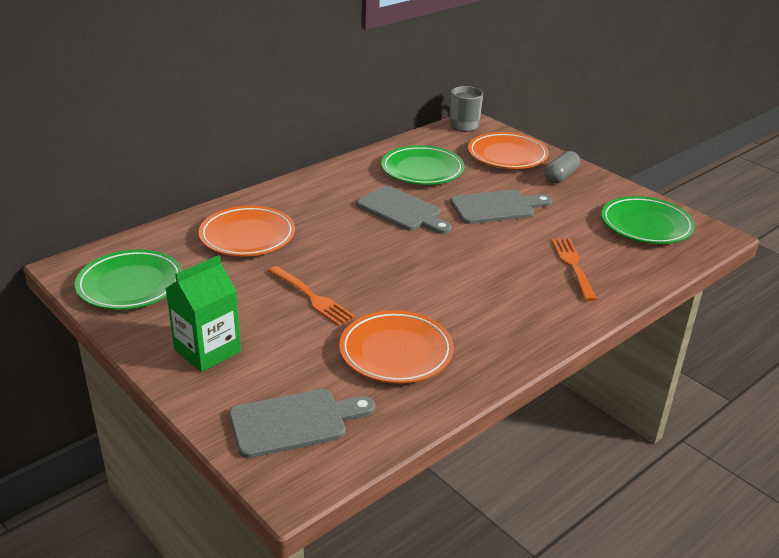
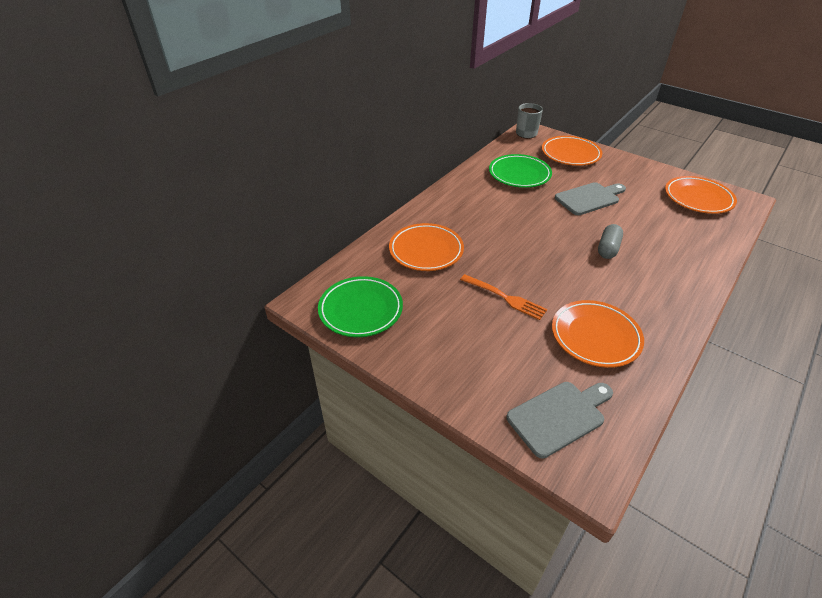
camera: 10 degrees left, 10 degrees up
(207, 351) = (455, 361): green carton -> none
(402, 211) = (525, 211): grey cutting board -> none
(561, 176) = (617, 166): grey capsule -> grey capsule (608, 248)
(573, 266) = (671, 240): orange fork -> none
(646, 225) = (698, 198): green plate -> orange plate

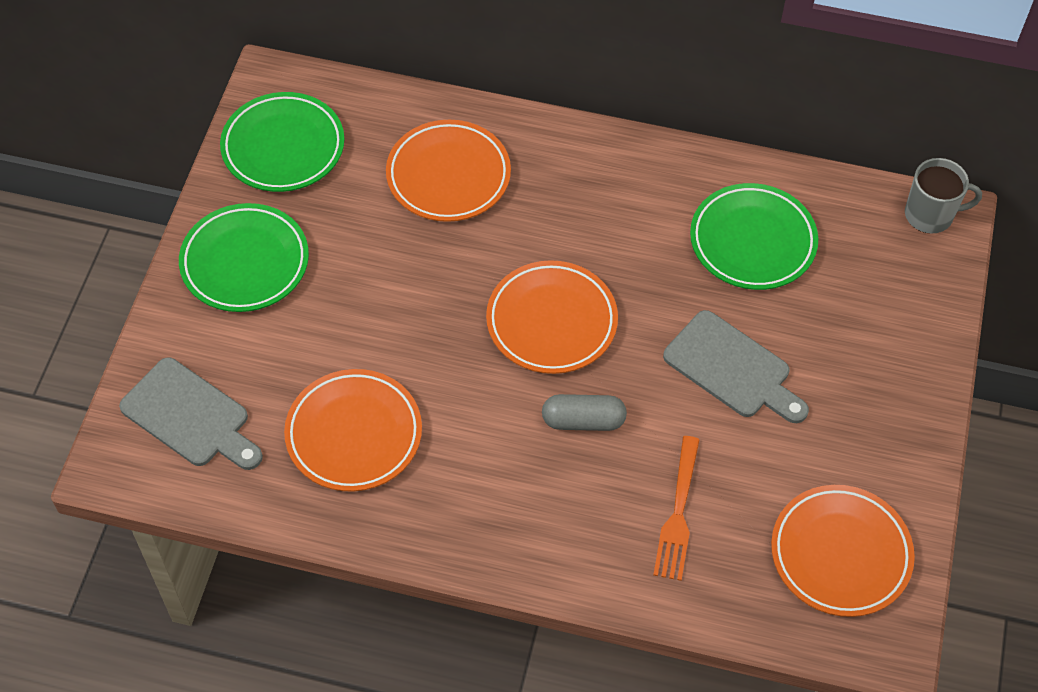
camera: 65 degrees right, 15 degrees up
(442, 352) = (245, 262): none -> green plate
(505, 298) = (387, 305): orange fork -> orange fork (678, 513)
(570, 154) = (887, 309): orange plate -> orange plate (551, 321)

